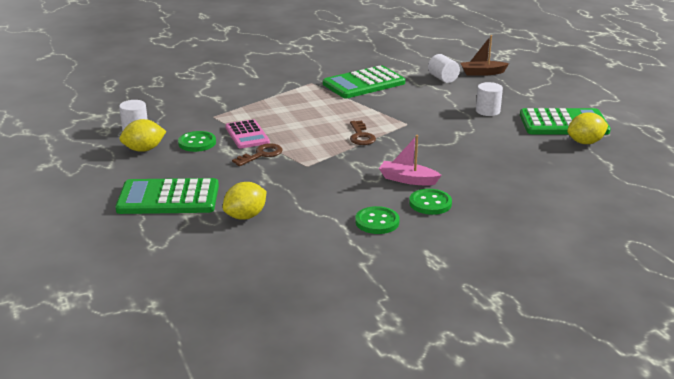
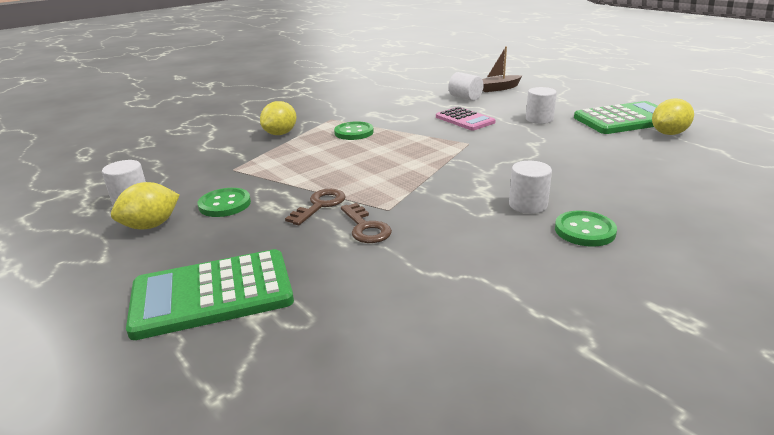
camera: 15 degrees left, 0 degrees up
(245, 216) = (349, 301): yellow lemon -> yellow lemon (280, 134)
(247, 135) = (287, 184): pink calculator -> pink calculator (464, 120)
(361, 136) = (428, 164): brown key -> brown key (366, 228)
(364, 83) = (388, 112): green calculator -> none
(377, 222) = (543, 271): green button -> green button (354, 132)
(408, 179) = (528, 205): pink boat -> white cylinder

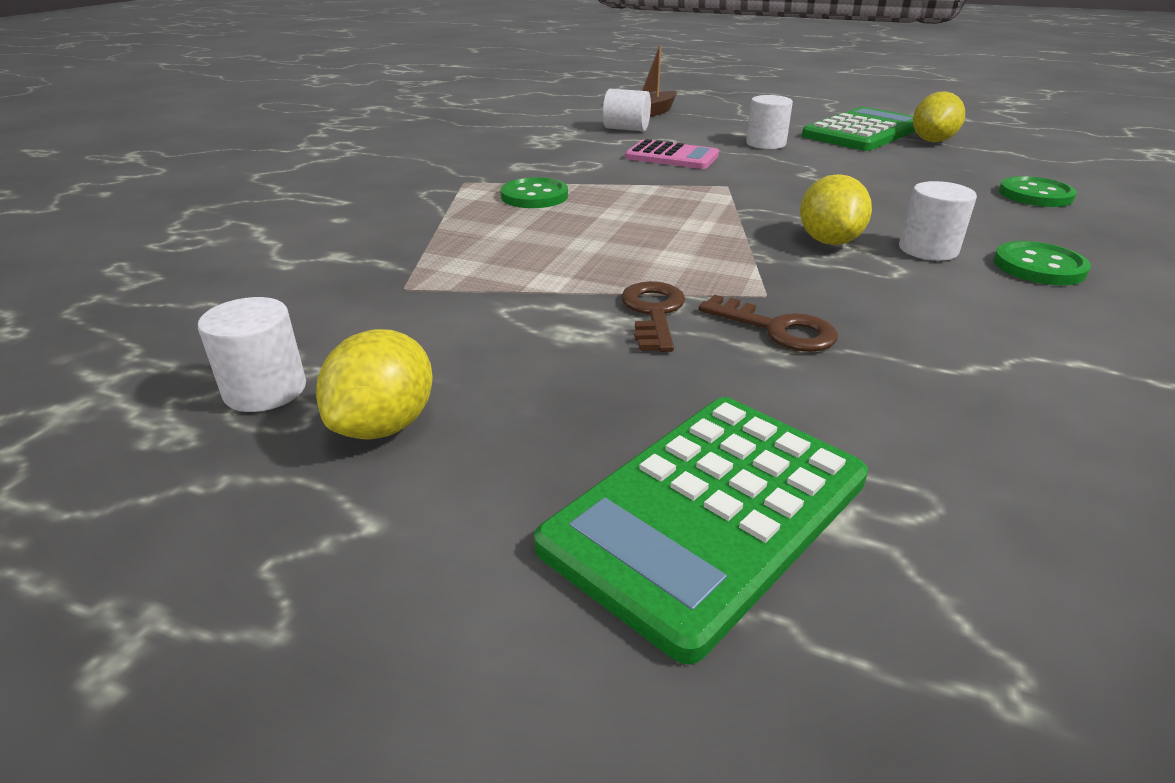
camera: 30 degrees left, 5 degrees up
(225, 204) = (481, 349): green button -> green button (1035, 195)
(280, 134) = (407, 216): yellow lemon -> yellow lemon (829, 241)

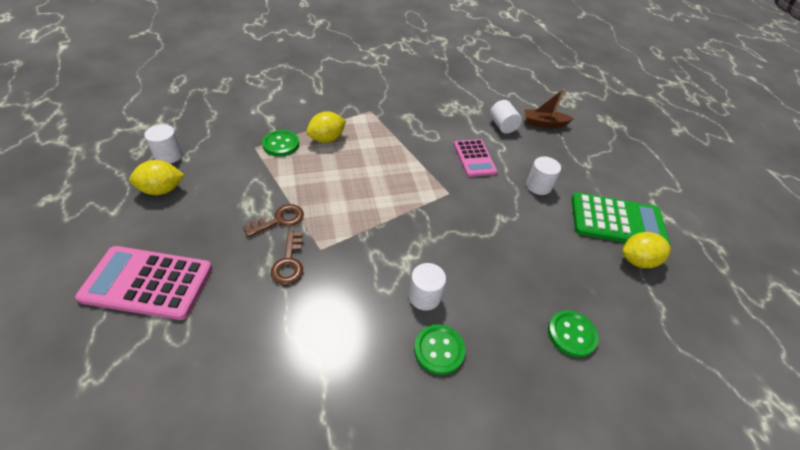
camera: 50 degrees right, 15 degrees up
(534, 196) = (373, 137): green button -> green button (281, 144)
(707, 513) = (148, 283): green calculator -> pink calculator
(829, 241) = (403, 254): yellow lemon -> yellow lemon (327, 139)

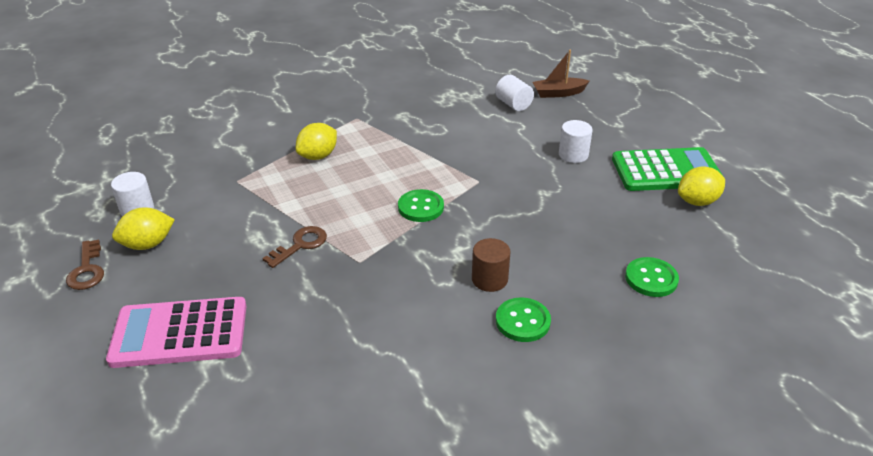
camera: 10 degrees left, 10 degrees down
(281, 144) = (266, 172): green button -> green button (421, 207)
(289, 263) = (330, 281): brown key -> brown key (87, 270)
(424, 296) = (489, 279): white cylinder -> brown cylinder
(474, 158) = (494, 142): pink calculator -> none

